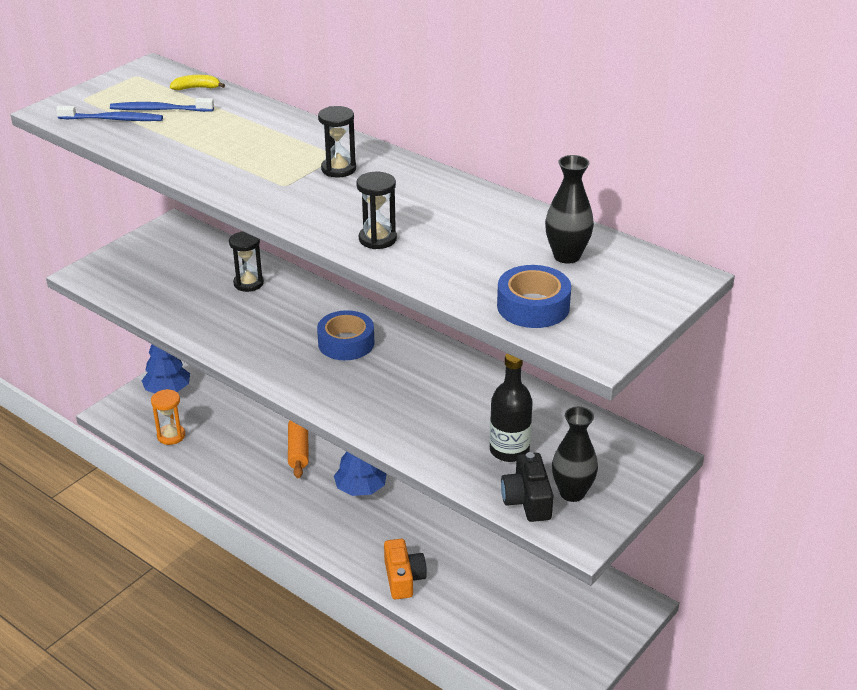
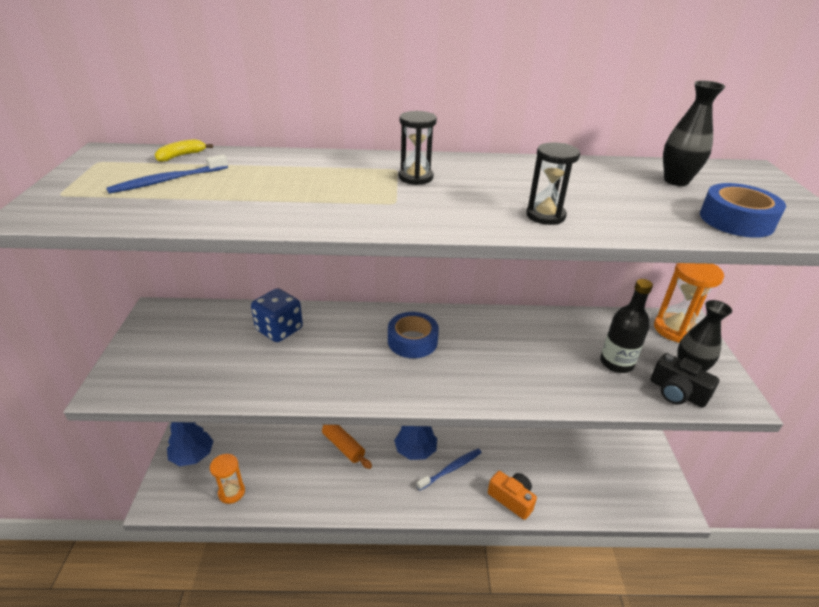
camera: 40 degrees left, 0 degrees up
(113, 119) = (125, 201): blue toothbrush -> blue toothbrush (451, 469)
(248, 283) = (279, 330): black hourglass -> blue dice
(629, 456) = (675, 329): none -> orange hourglass

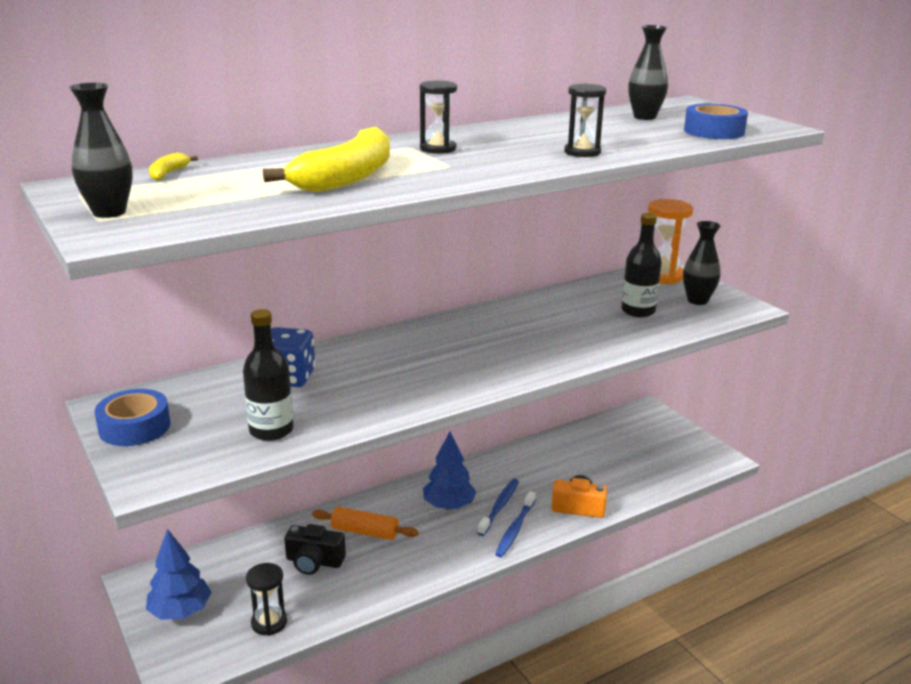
camera: 30 degrees left, 10 degrees down
(79, 187) = (109, 212): none -> black vase
(167, 181) = (198, 191): blue toothbrush -> blue toothbrush (515, 529)
(221, 376) = (271, 430): none -> black bottle
(231, 492) = (269, 622): orange hourglass -> black hourglass
(291, 194) = (347, 178): none -> yellow banana
(412, 341) = (442, 347): blue tape -> blue tape (134, 427)
(677, 392) = (701, 316): black camera -> black camera (314, 561)

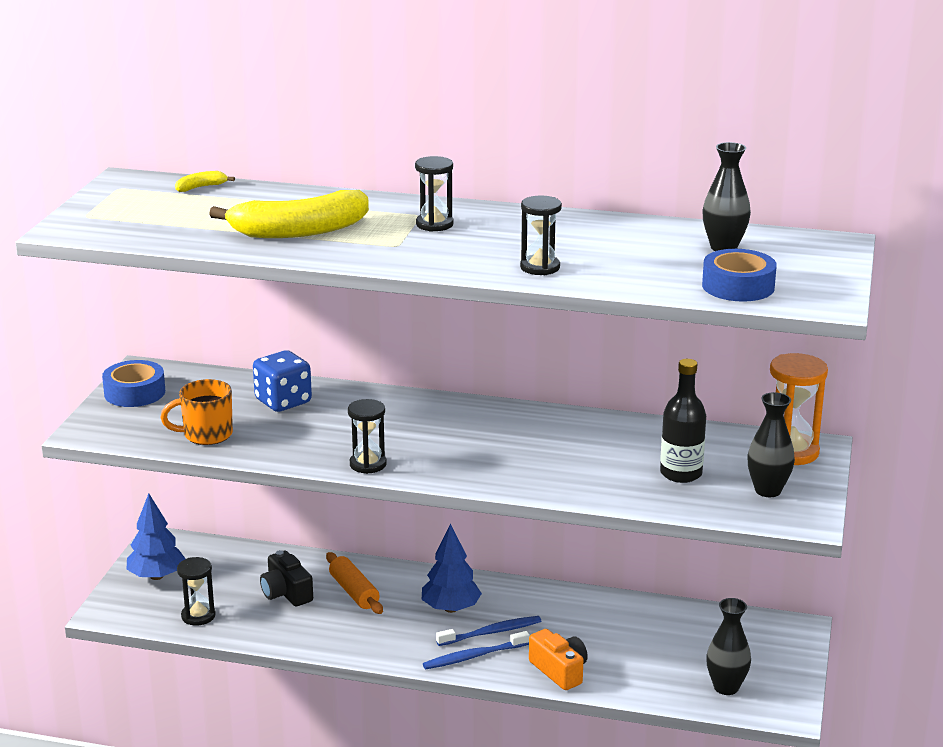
camera: 45 degrees right, 0 degrees up
(109, 212) = (102, 211): black vase -> black vase (726, 687)
(271, 430) = (206, 435): black bottle -> orange mug
(445, 393) = (368, 464): none -> black hourglass

